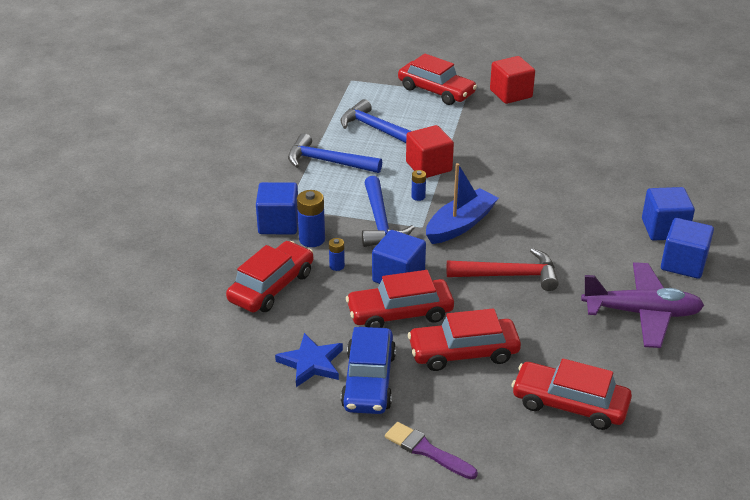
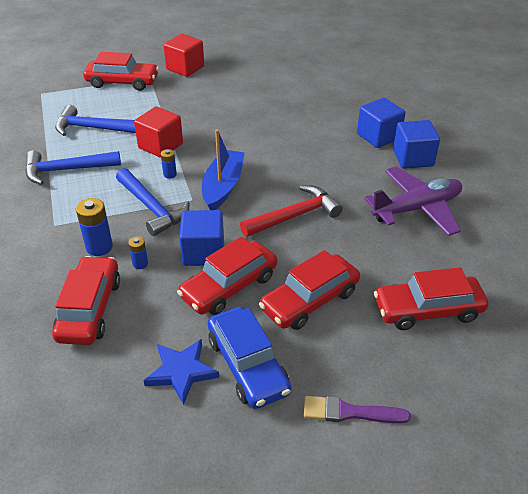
camera: 30 degrees left, 5 degrees up
(278, 223) = (56, 243): blue cube -> none

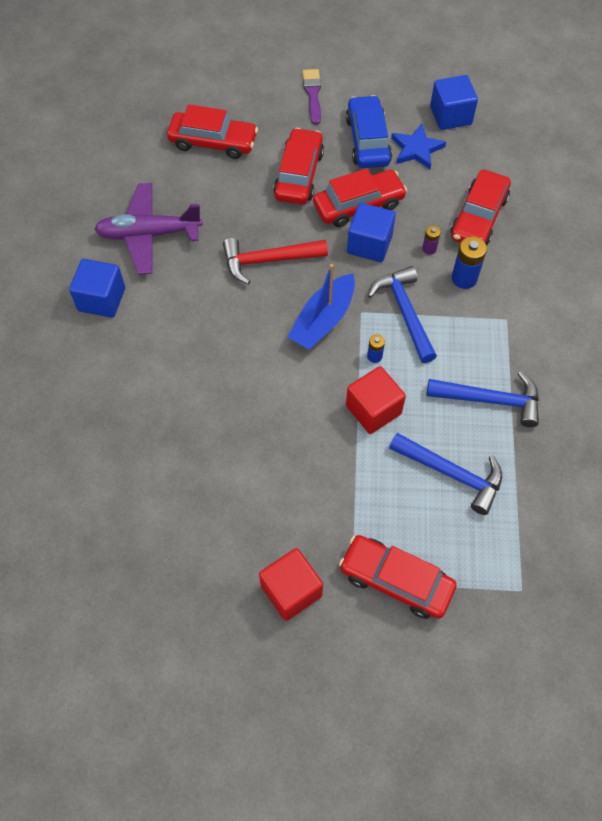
camera: 160 degrees left, 20 degrees up
(140, 264) = (429, 249): blue battery -> purple battery
(310, 300) = (299, 174): red car -> red car turned 60 degrees counterclockwise
(350, 412) = (313, 94): purple brush -> purple brush turned 120 degrees counterclockwise
(378, 136) = (113, 345): blue cube -> blue cube (450, 116)

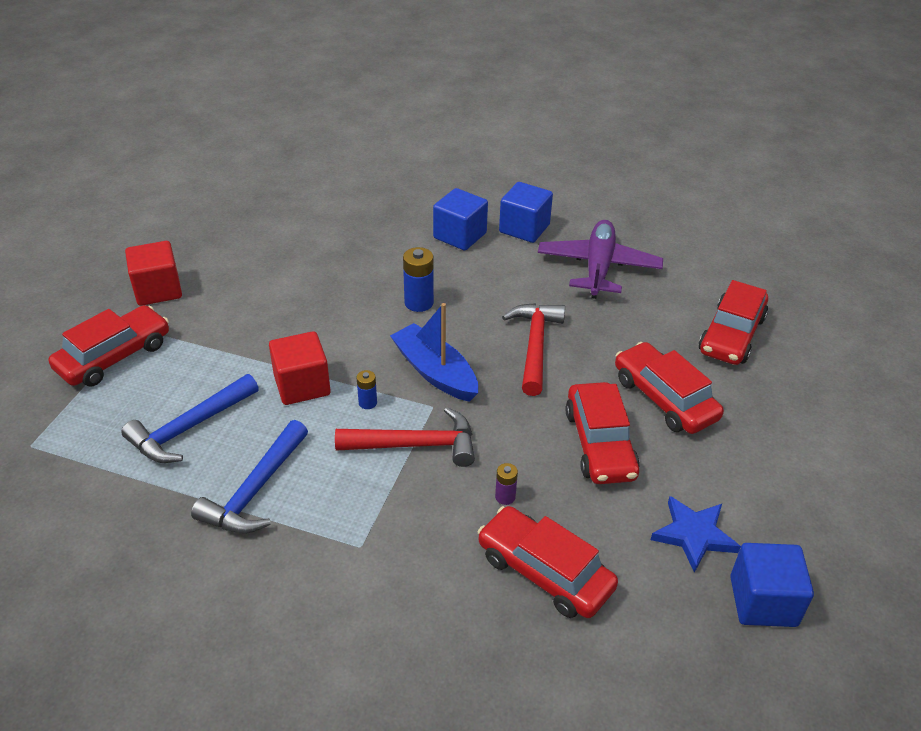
camera: 105 degrees right, 20 degrees down
(299, 174) = (664, 398): red car -> red car turned 150 degrees counterclockwise
(313, 94) = (815, 444): purple brush -> none
(367, 140) = (718, 482): blue car -> none
(369, 244) = (531, 438): blue cube -> blue cube (460, 235)
(404, 312) = (416, 445): blue hammer -> red hammer
(464, 278) = (443, 520): blue battery -> blue battery (419, 303)

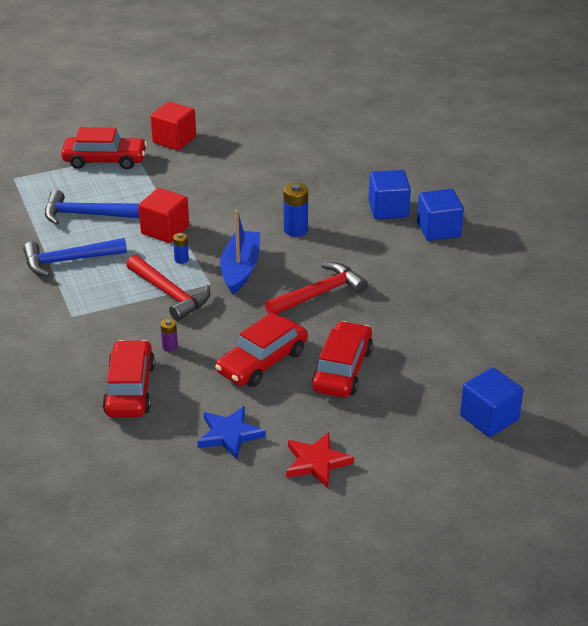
camera: 50 degrees right, 5 degrees down
(598, 267) = (443, 280): purple plane -> none
(731, 335) = (455, 371): red car -> none
(763, 601) = (207, 486): blue cube -> blue cube (489, 418)
(789, 496) = (316, 462): none -> red star

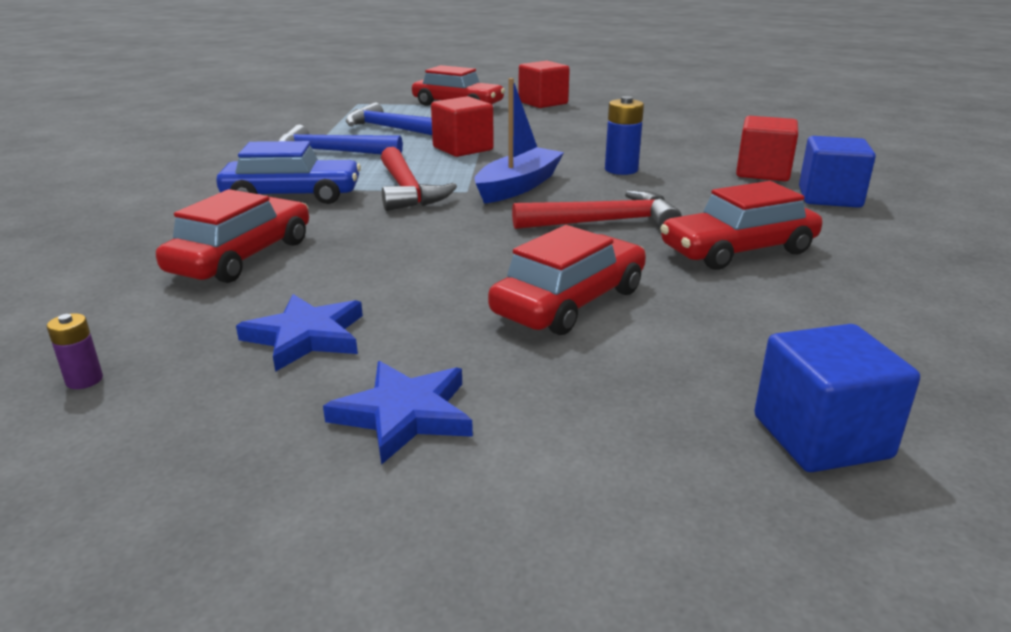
camera: 25 degrees right, 10 degrees down
(96, 322) = (292, 195): none -> blue car
(170, 347) = (347, 230): purple battery -> purple battery (84, 380)
(181, 259) = (455, 169): blue battery -> none
(262, 362) = (453, 268): red car -> red car (738, 250)
(316, 462) = (404, 414): red star -> blue star
(388, 209) = (762, 172): blue cube -> red cube

